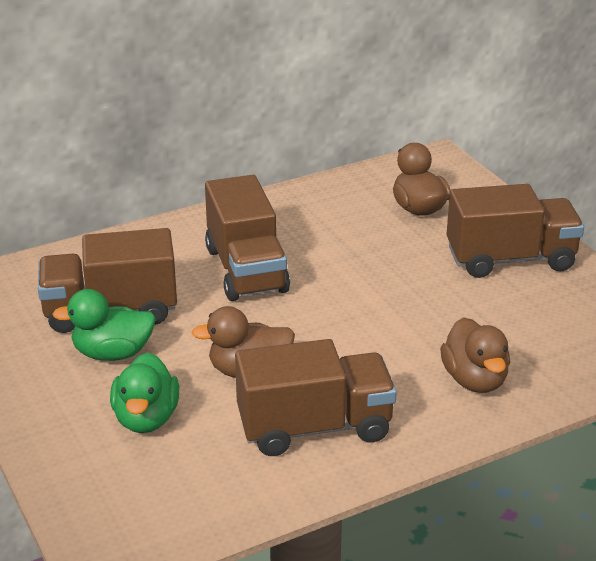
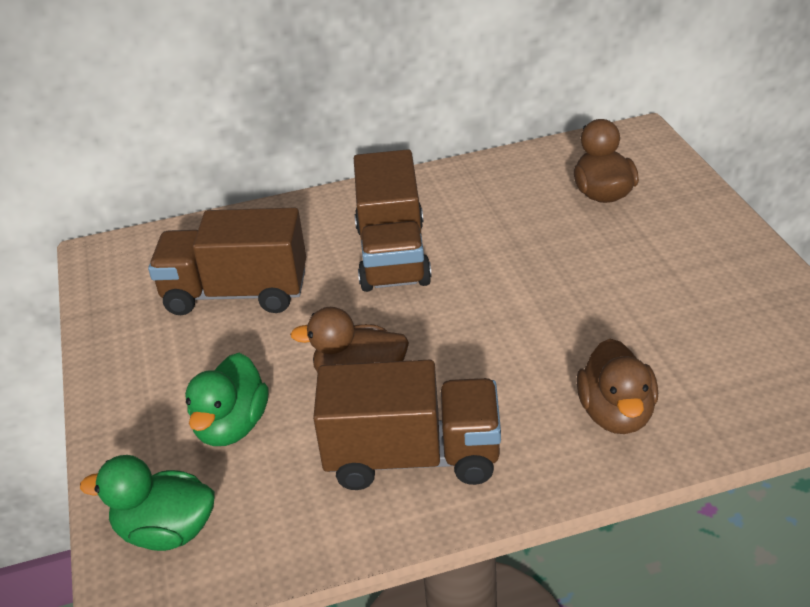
camera: 15 degrees right, 5 degrees up
(112, 353) = (222, 343): green duck -> green duck (166, 531)
(510, 259) = (695, 262): brown truck -> none

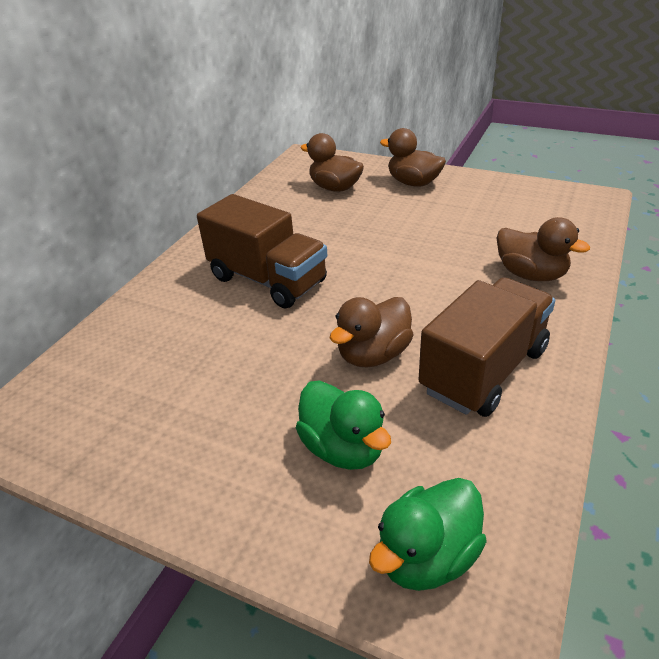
camera: 50 degrees left, 0 degrees up
(236, 293) = (190, 369): brown truck -> none
(692, 236) = (413, 183): none -> brown duck

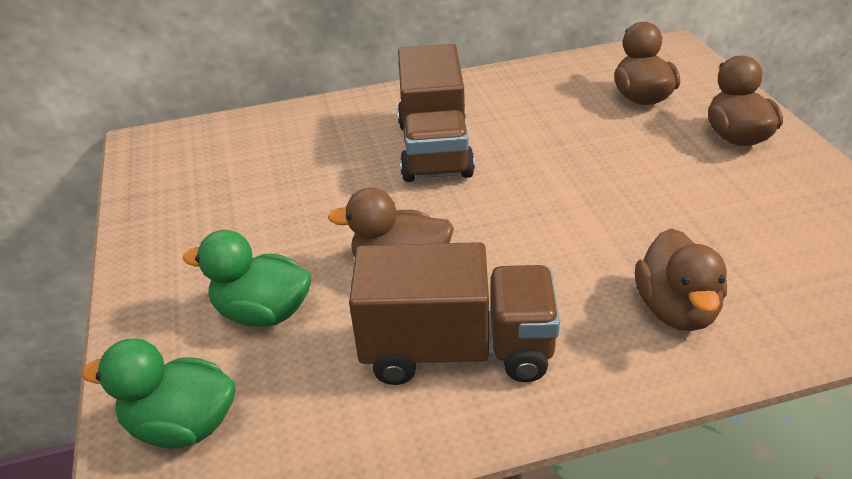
camera: 50 degrees right, 0 degrees up
(343, 448) = (263, 313): green duck -> green duck turned 90 degrees clockwise

